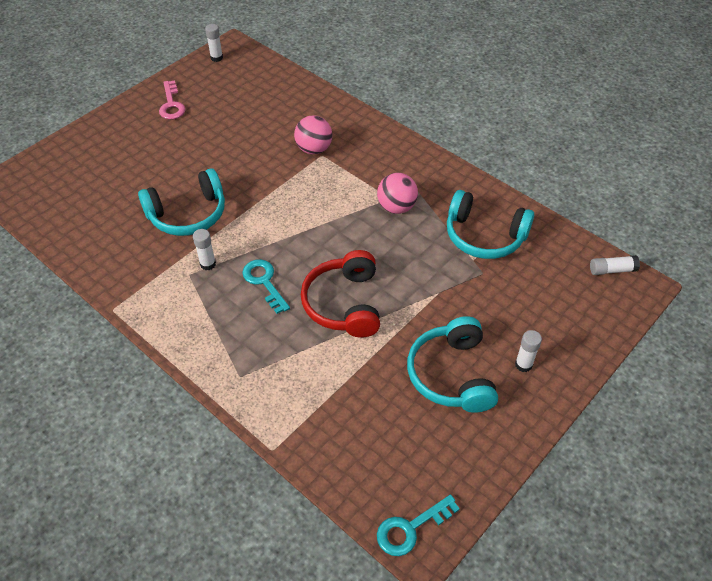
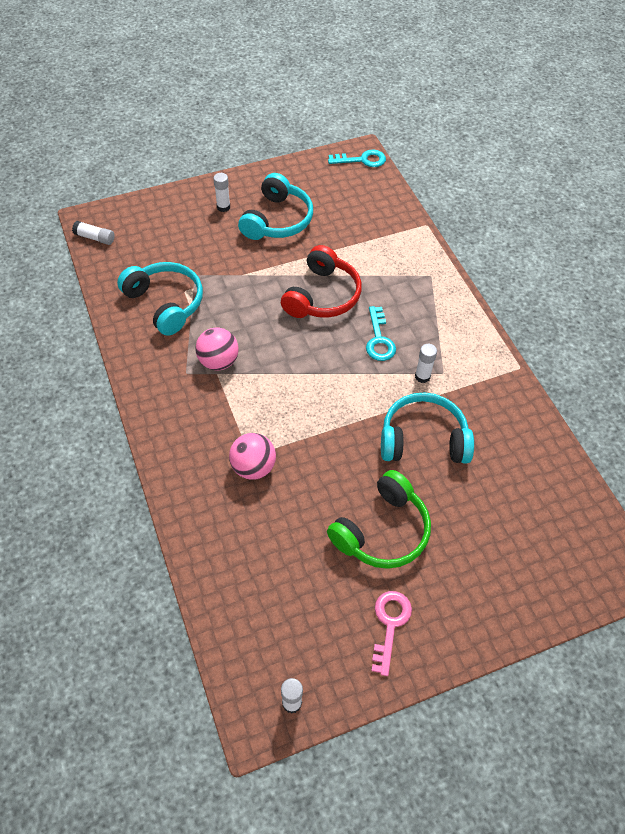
camera: 155 degrees left, 5 degrees up
(197, 147) = (382, 531): none -> green headphones

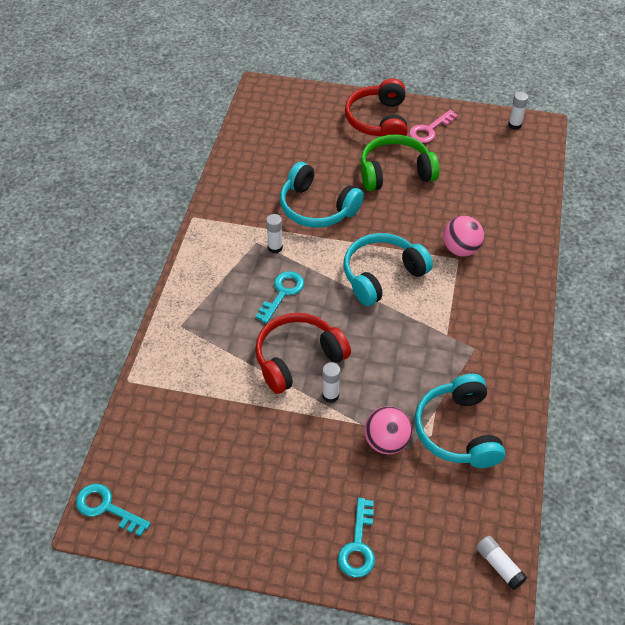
camera: 145 degrees left, 5 degrees down
(193, 209) = (358, 545): none -> turquoise key
(218, 361) = (439, 344): pink ball -> pink ball (386, 442)
(223, 207) = (321, 528): white glue stick -> white glue stick (330, 395)
(277, 220) = (274, 473): turquoise headphones -> turquoise headphones (382, 275)
(458, 603) = (378, 121): none -> red headphones

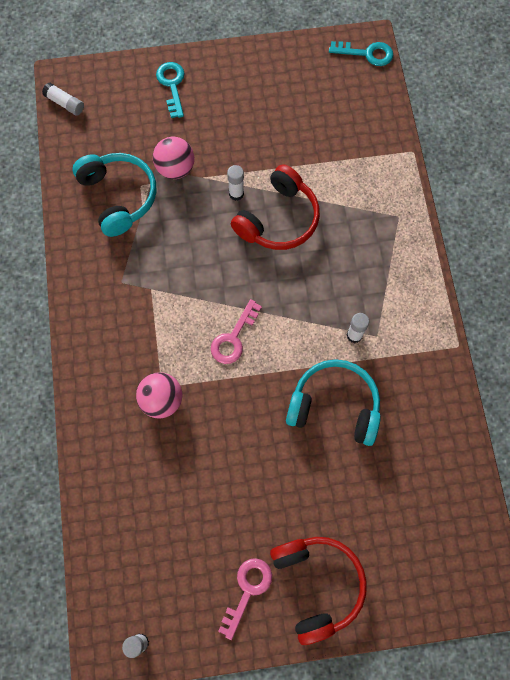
camera: 160 degrees right, 20 degrees up
(282, 293) = (322, 283): turquoise key -> none
(382, 275) = (233, 338): turquoise headphones -> pink key
(395, 172) = (266, 495): green headphones -> none

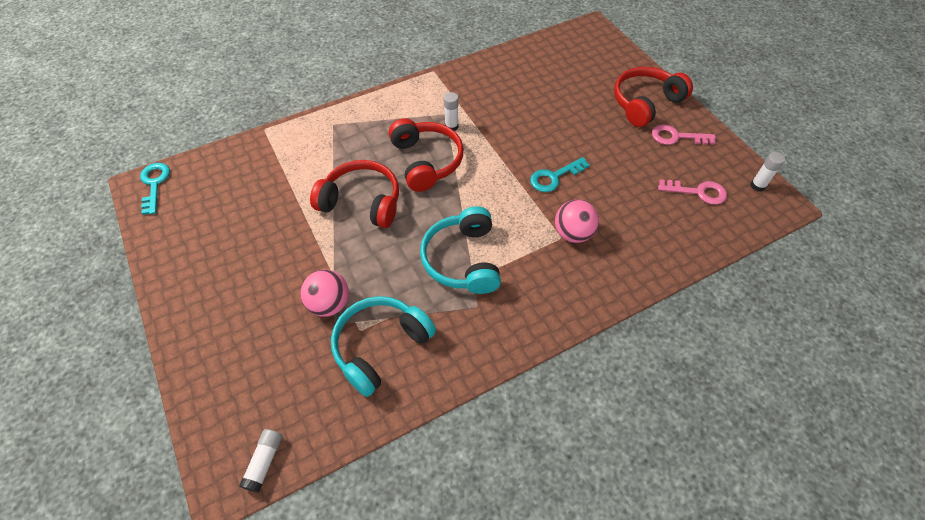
camera: 110 degrees left, 15 degrees down
(172, 85) = (218, 345): turquoise key -> turquoise key (554, 177)
(233, 338) = (491, 201): pink key -> pink key (698, 192)
(236, 194) = (344, 242): white glue stick -> none
(311, 293) = (426, 161): none -> red headphones
(334, 406) = (515, 124): turquoise headphones -> turquoise headphones (462, 259)

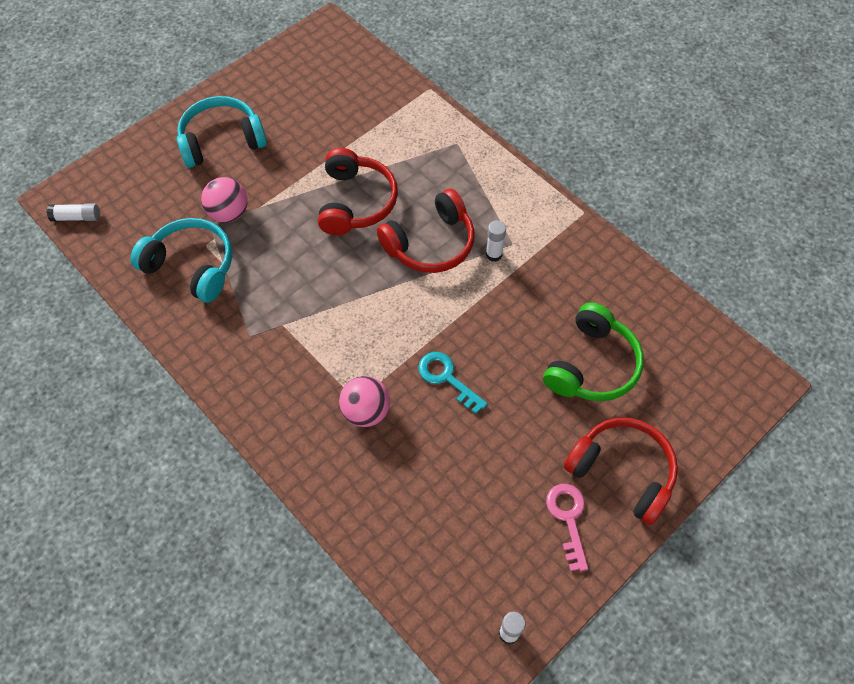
camera: 75 degrees right, 5 degrees up
(154, 184) = (332, 36): turquoise key -> none
(462, 259) = (304, 310): turquoise headphones -> turquoise headphones (221, 140)
(562, 97) = (592, 365): none -> green headphones
(698, 192) = (473, 552): pink key -> none

